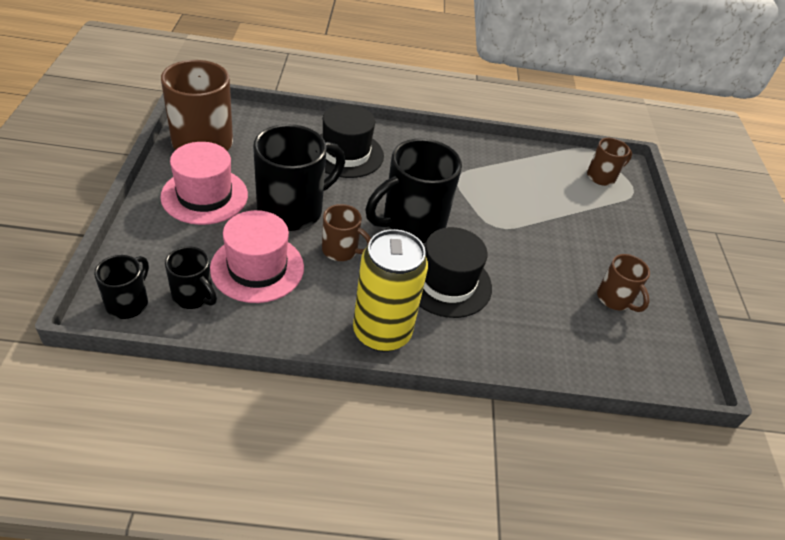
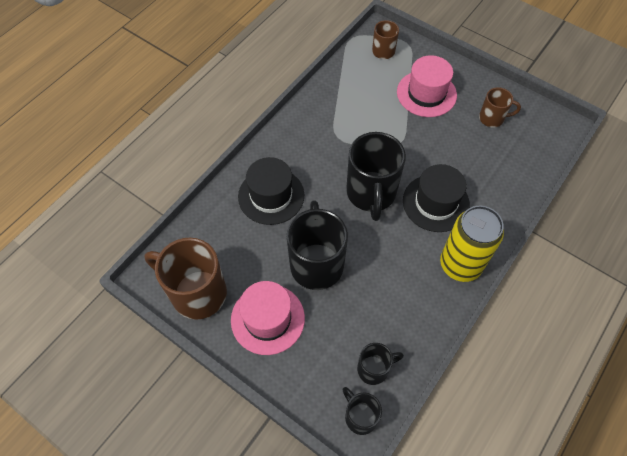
camera: 50 degrees left, 15 degrees up
(257, 268) = (365, 314): pink hat -> pink hat (426, 93)
(341, 250) = (375, 251): brown mug -> none

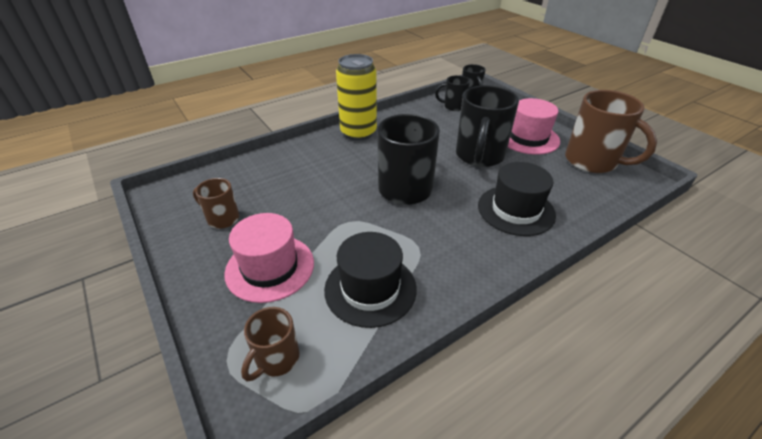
camera: 160 degrees left, 20 degrees down
(436, 203) = (348, 168): black hat -> black hat (370, 288)

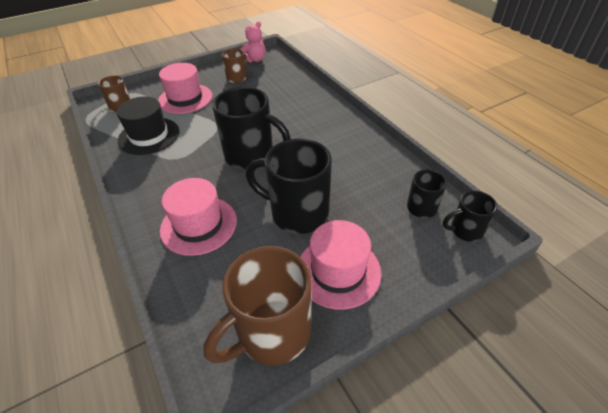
camera: 95 degrees right, 5 degrees up
(170, 206) = (255, 60): none -> pink teddy bear
(358, 133) = (348, 129): yellow can -> none
(516, 210) = (198, 225): black hat -> pink hat

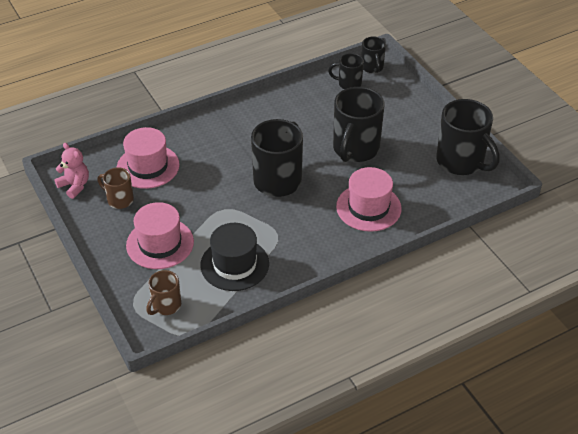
camera: 90 degrees left, 0 degrees up
(271, 333) = (461, 162): brown mug -> black mug
(338, 271) = (411, 130): pink hat -> pink hat (148, 166)

